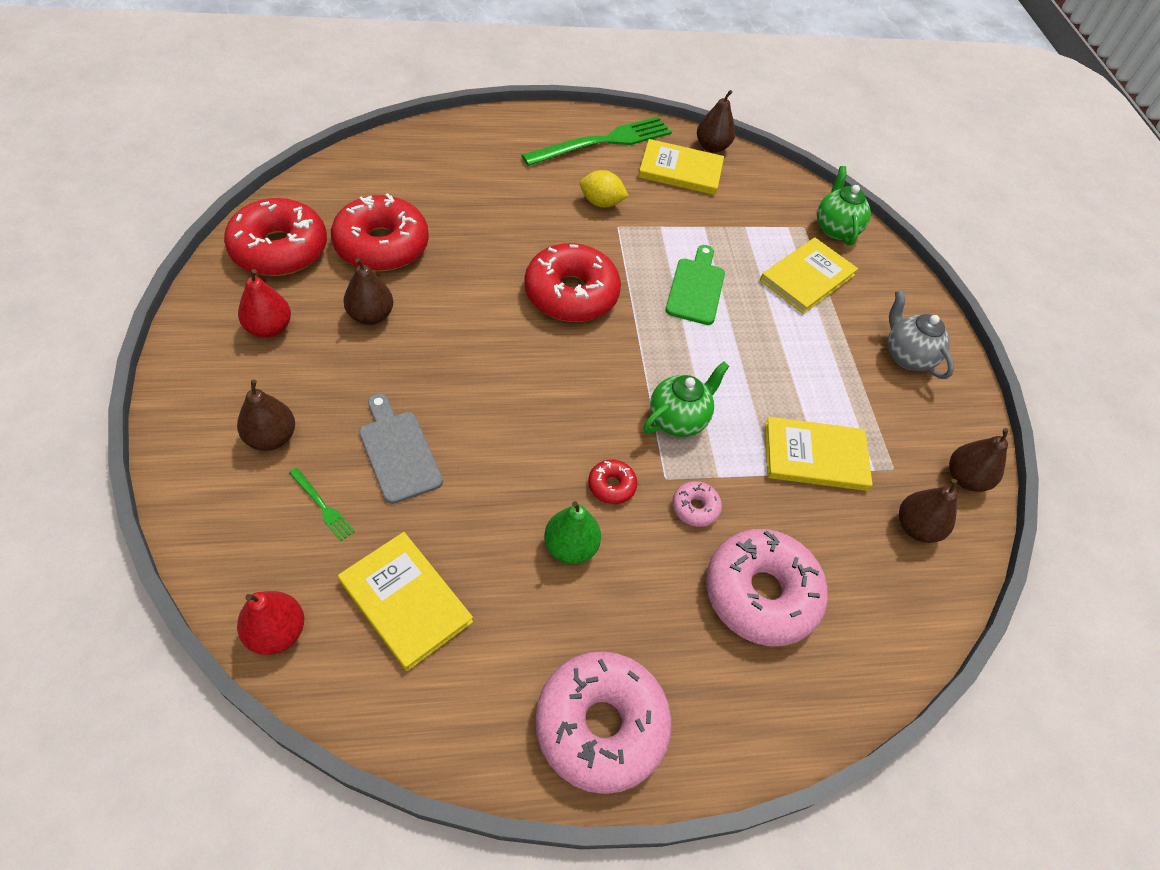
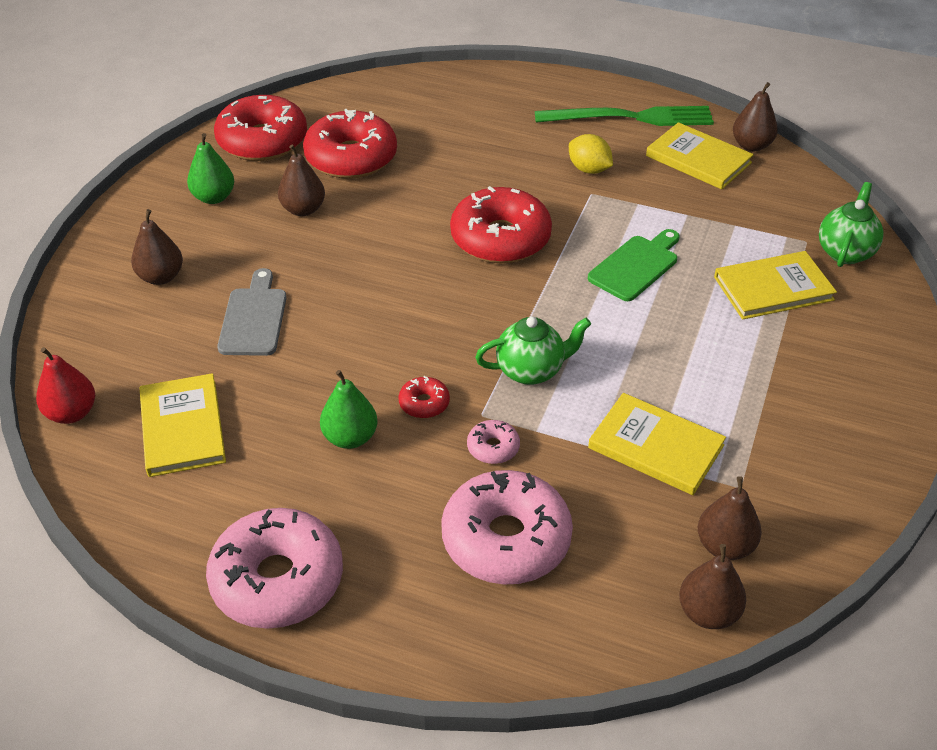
camera: 35 degrees right, 10 degrees down
(269, 328) = (214, 197): red pear -> green pear
(322, 506) = (166, 338): green fork -> none
(906, 356) = (840, 391): grey teapot -> none
(965, 478) = (822, 523): brown pear -> brown pear (708, 613)

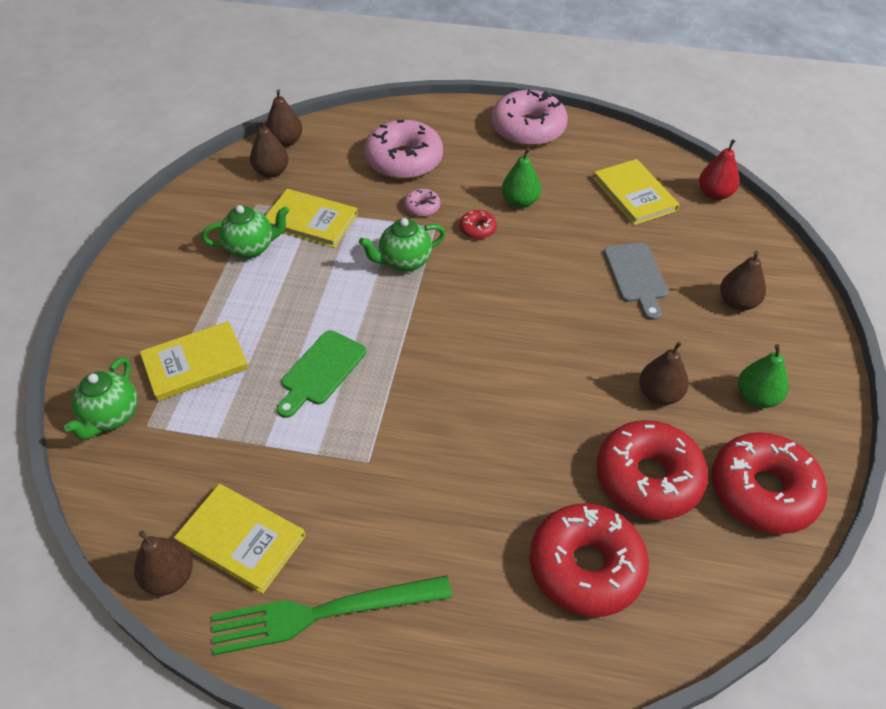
camera: 170 degrees right, 5 degrees up
(500, 238) = (454, 385): red donut -> red donut (586, 567)
(589, 169) = (373, 500): yellow lemon -> none
(735, 415) = (251, 248): none -> green teapot

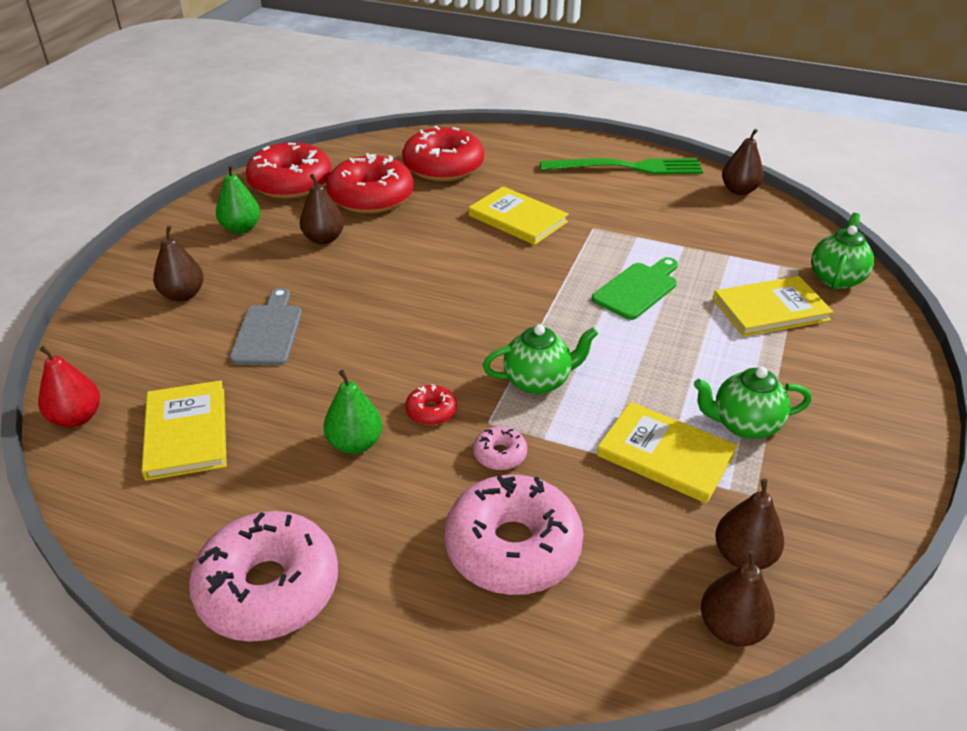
camera: 170 degrees left, 10 degrees down
(241, 539) = (691, 201): yellow book -> yellow book (517, 219)

